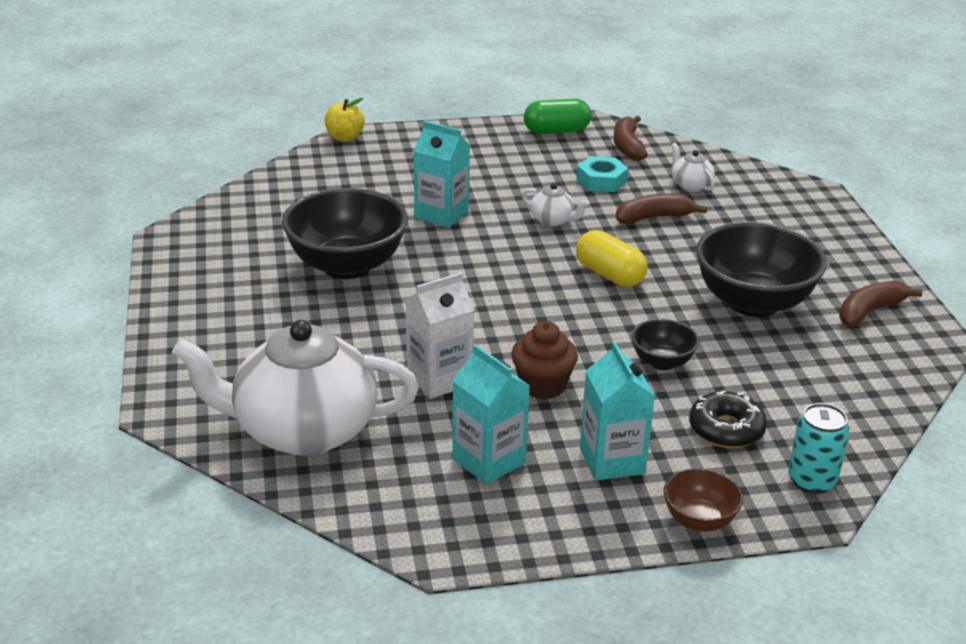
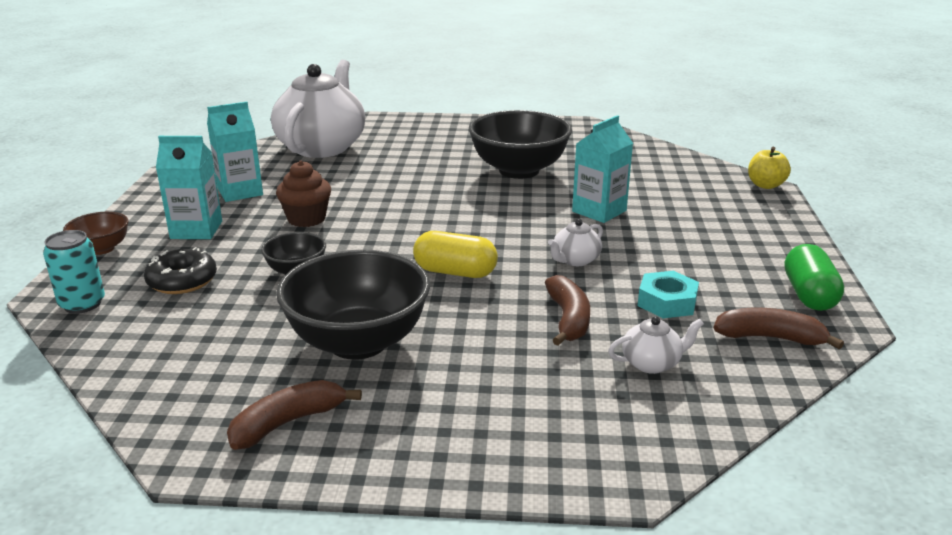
camera: 105 degrees right, 5 degrees down
(439, 379) = (344, 186): white carton -> none
(609, 275) = (455, 272): yellow capsule -> yellow capsule turned 45 degrees clockwise
(869, 311) = (288, 423): brown banana -> brown banana turned 105 degrees counterclockwise

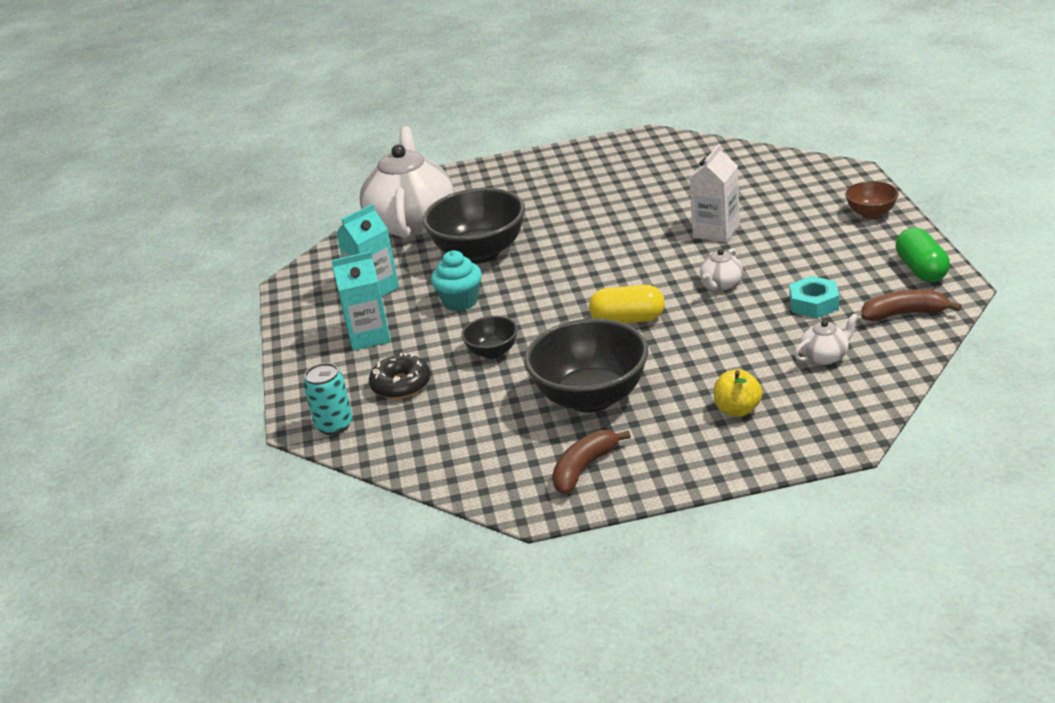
camera: 10 degrees left, 5 degrees up
(101, 249) = (299, 375): brown bowl -> brown bowl (871, 213)
(306, 219) = (460, 301): brown cupcake -> turquoise cupcake
(519, 170) = (620, 205): black bowl -> black bowl (480, 252)
(568, 319) = (744, 337): brown banana -> none
(599, 211) = (716, 231): turquoise carton -> white carton
(765, 185) = (848, 169): yellow apple -> yellow apple (737, 410)

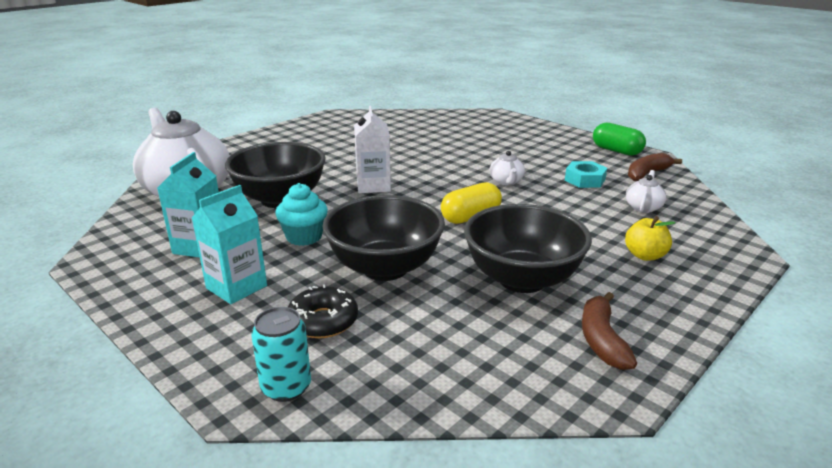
camera: 40 degrees left, 5 degrees down
(492, 352) = (385, 268): black bowl -> black bowl, size x2.02
(716, 231) = (456, 154): white carton -> white carton (373, 186)
(871, 213) = (540, 130): brown bowl -> none

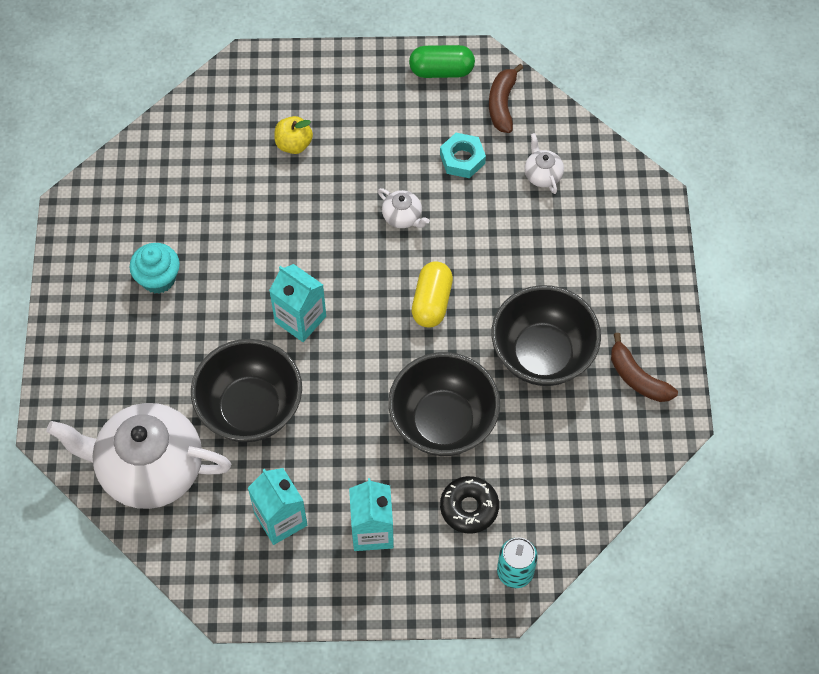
camera: 45 degrees left, 35 degrees up
(304, 237) = (341, 439): turquoise cupcake -> turquoise cupcake (158, 278)
(373, 186) = (300, 319): white carton -> turquoise carton
(645, 255) = (594, 253): yellow apple -> yellow apple (294, 144)

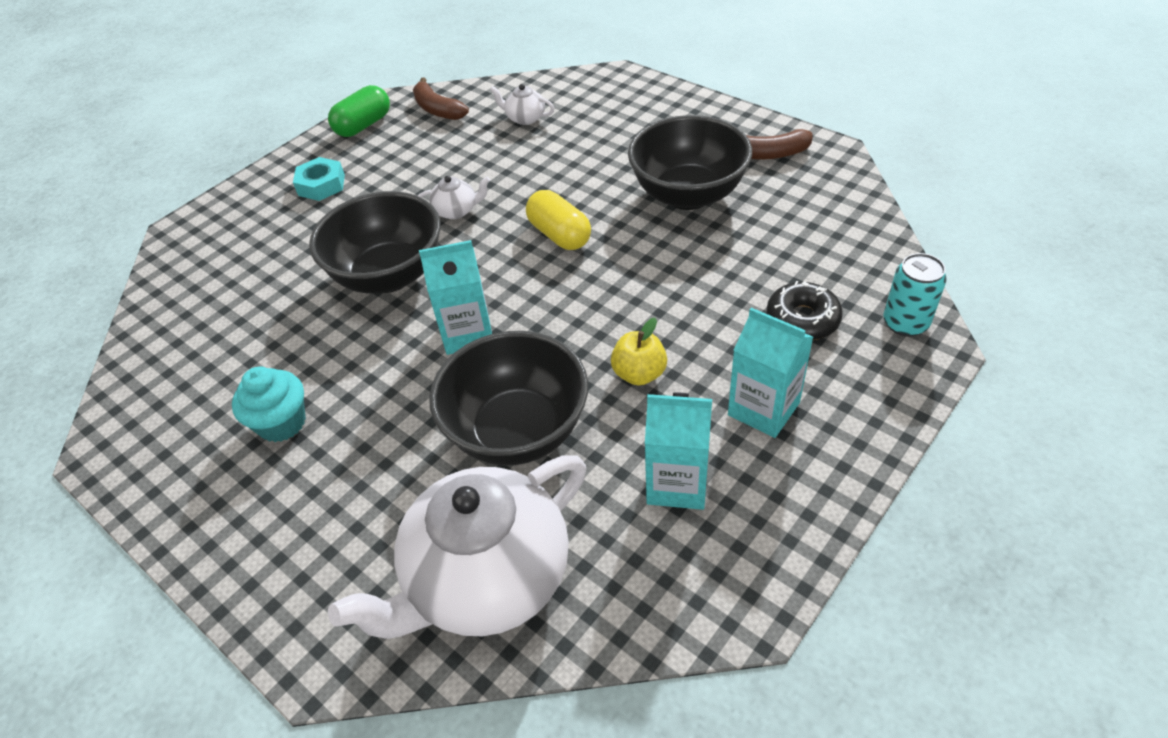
camera: 45 degrees left, 15 degrees down
(294, 144) = (296, 241): yellow apple -> yellow apple (639, 374)
(443, 422) = (690, 290): black bowl -> black bowl (389, 275)
(462, 159) = (453, 152): turquoise nut -> turquoise nut (321, 185)

